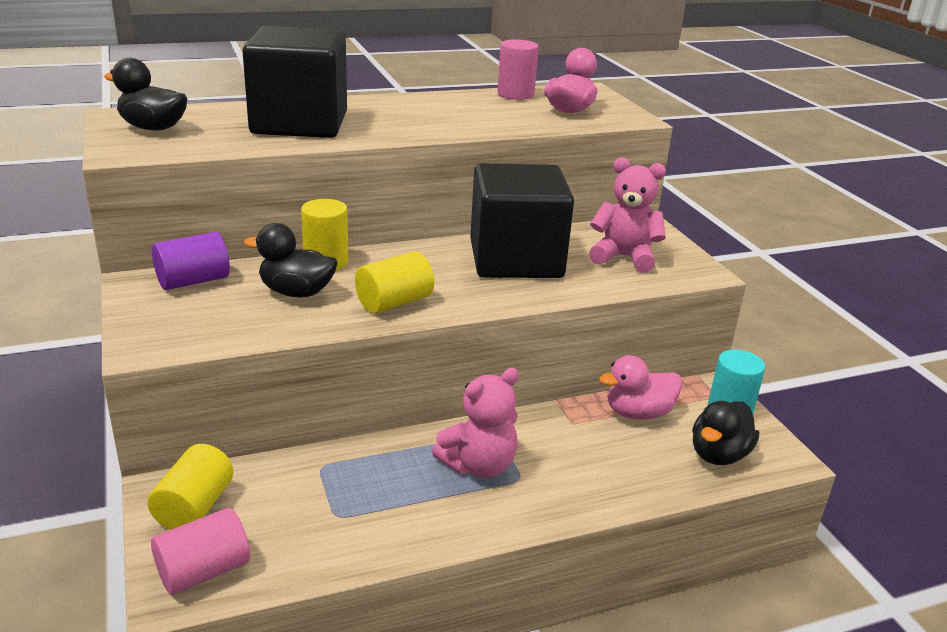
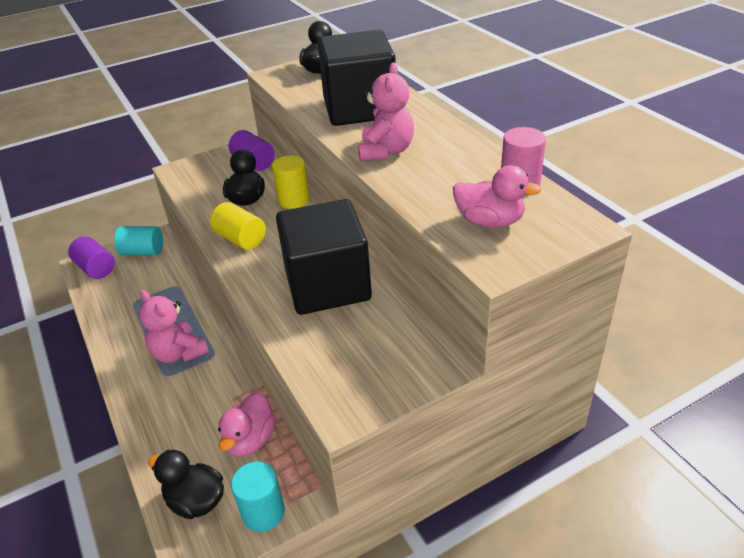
camera: 85 degrees right, 10 degrees up
(194, 507) = (143, 252): yellow cylinder -> turquoise cylinder
(203, 571) = (96, 268): pink cylinder -> purple cylinder
(624, 257) = (356, 352): pink teddy bear -> pink teddy bear (386, 151)
(638, 413) = (250, 440): pink duck -> pink duck turned 135 degrees counterclockwise

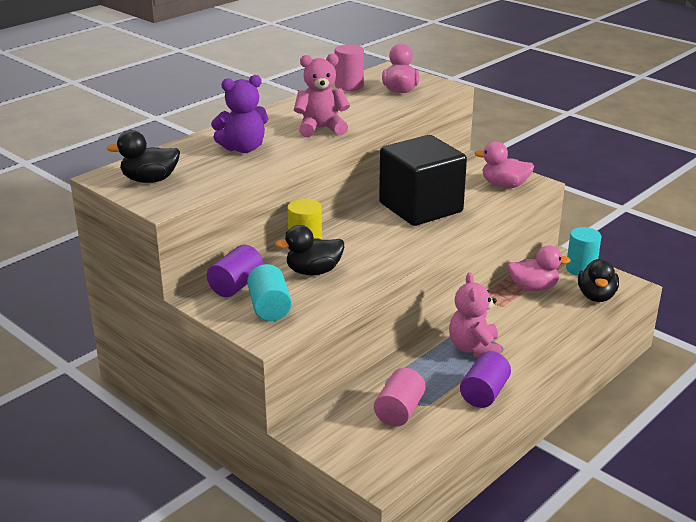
camera: 110 degrees left, 10 degrees down
(96, 268) = (382, 461): purple cylinder -> purple cylinder (484, 393)
(138, 287) = (399, 411): none -> pink cylinder
(143, 252) = (335, 432): turquoise cylinder -> turquoise cylinder (269, 308)
(179, 353) = (474, 349): pink teddy bear -> pink teddy bear turned 150 degrees clockwise
(241, 239) = (381, 258): yellow cylinder -> none
(349, 376) = (504, 185): none -> pink duck
(359, 108) = (243, 148): black cube -> purple teddy bear

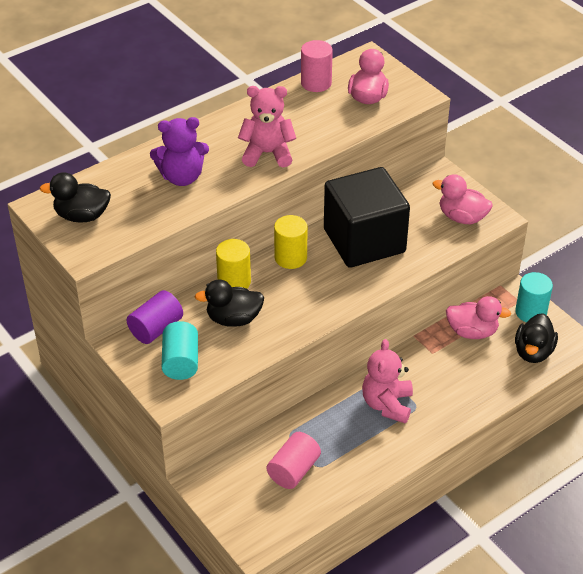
camera: 10 degrees right, 15 degrees up
(354, 224) = (290, 258): none -> yellow cylinder
(484, 393) = (380, 461): purple cylinder -> none

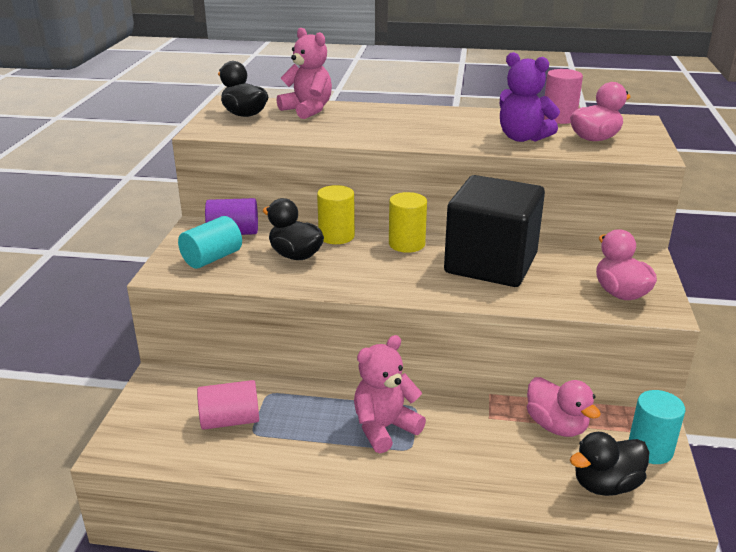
camera: 45 degrees right, 15 degrees down
(182, 177) = (350, 123): purple teddy bear -> purple teddy bear (522, 138)
(267, 153) = (441, 135): pink teddy bear -> pink teddy bear (307, 110)

